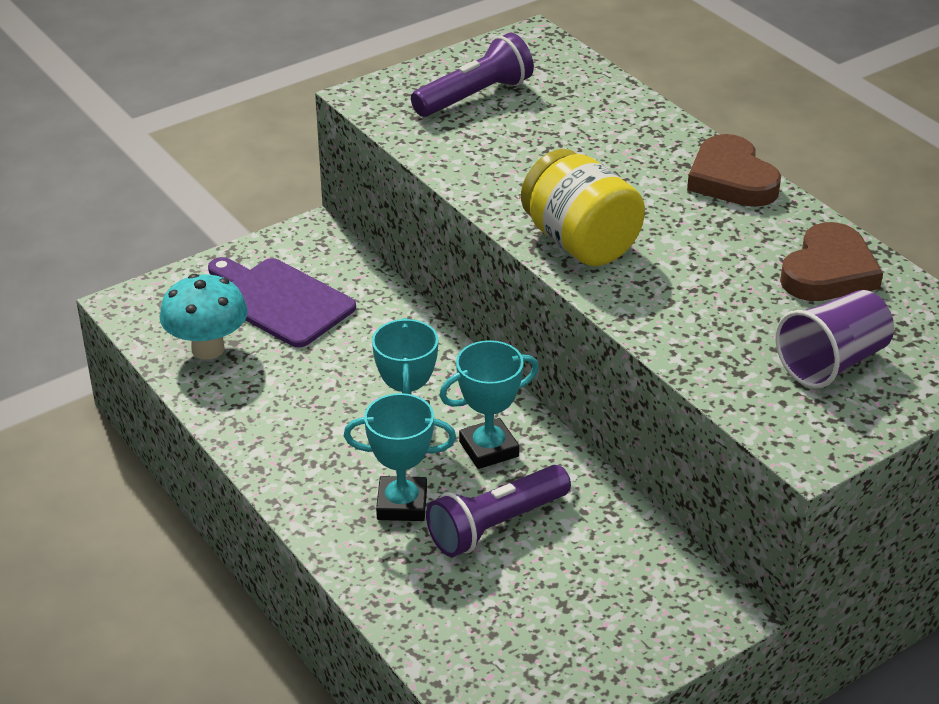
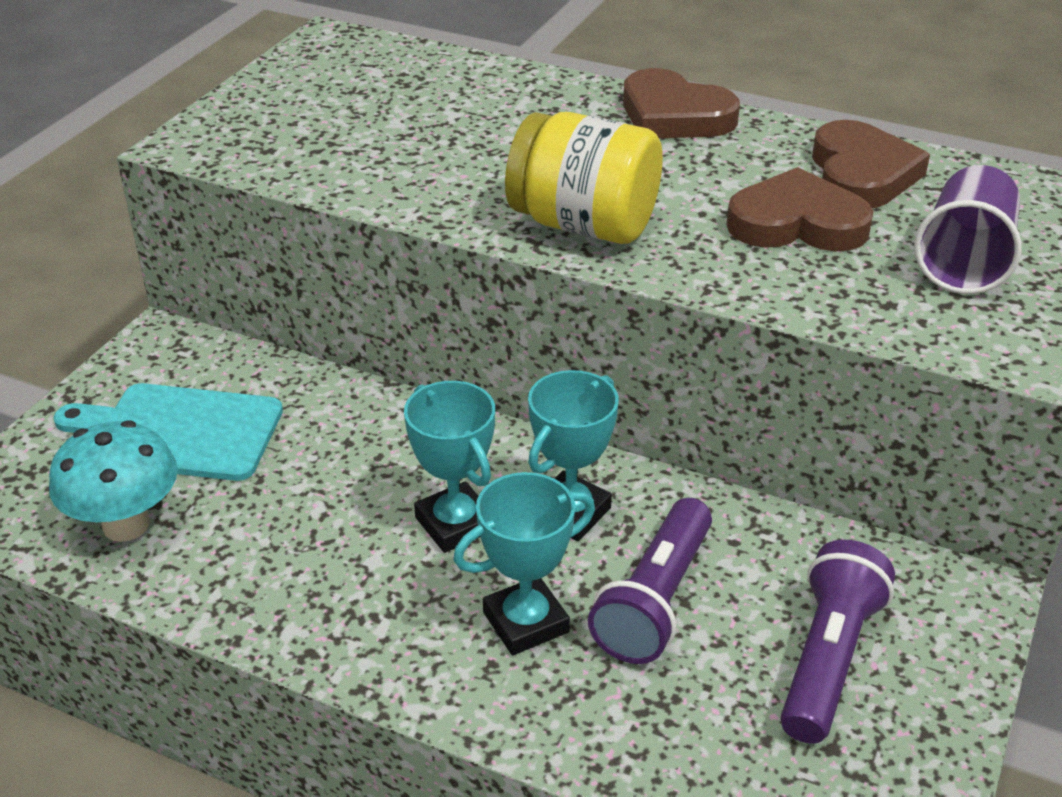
camera: 30 degrees left, 0 degrees up
(279, 301) = (179, 432): purple cutting board -> turquoise cutting board
(475, 96) = (319, 110): purple flashlight -> purple flashlight (828, 659)
(736, 292) = (797, 223): none -> brown heart

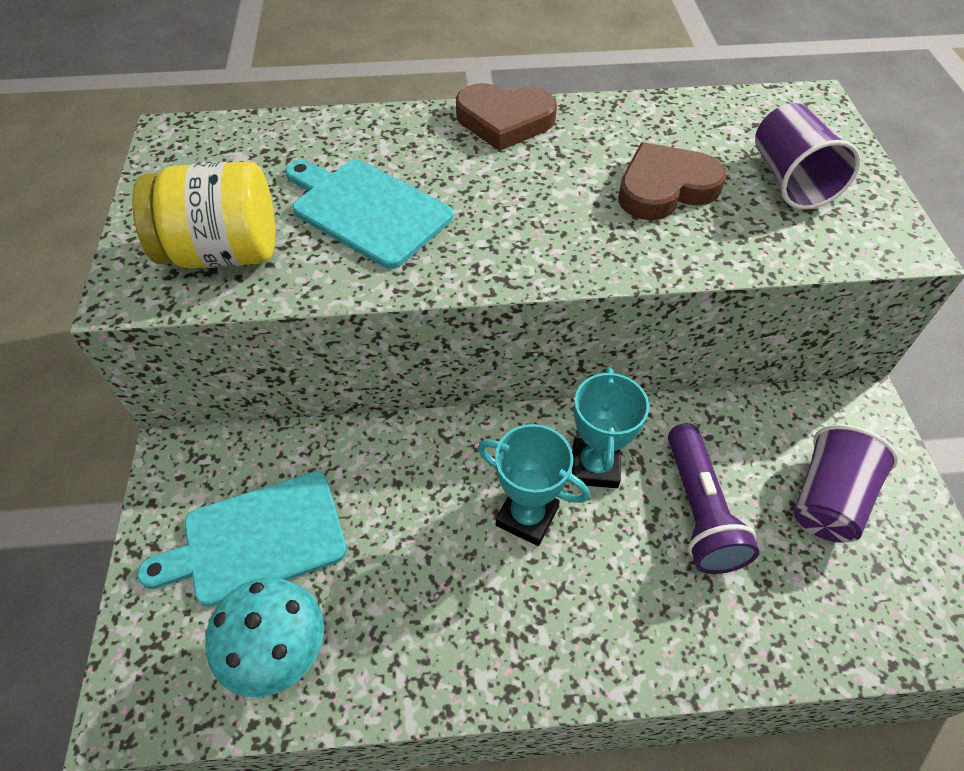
camera: 30 degrees left, 15 degrees up
(454, 148) = (367, 210): none -> turquoise cutting board
(525, 622) = (634, 575): turquoise trophy -> none
(584, 225) = (525, 248): yellow jar -> yellow jar (224, 253)
(828, 659) = (827, 500): purple flashlight -> purple cup
(861, 174) = (668, 129): brown heart -> none

